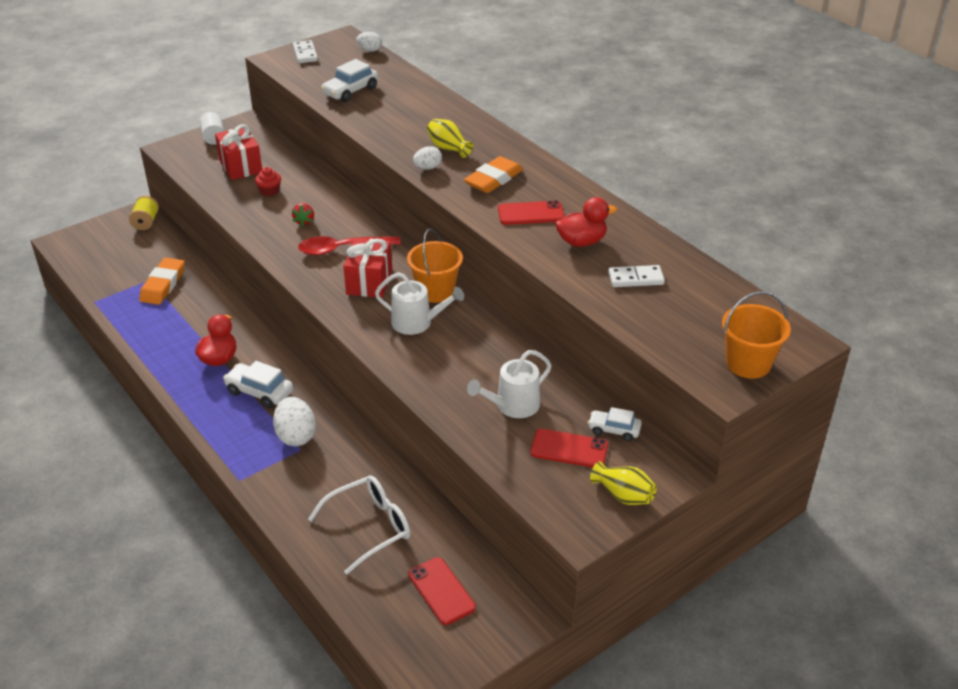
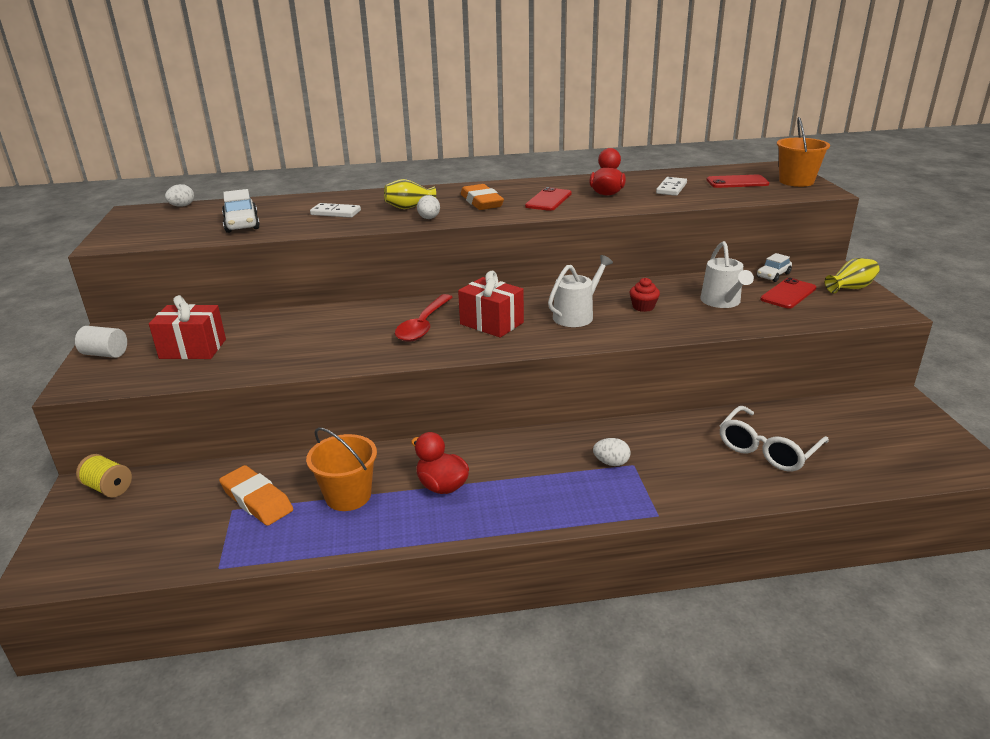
camera: 60 degrees left, 10 degrees down
(259, 392) = (523, 471): white car -> none
(269, 191) = (267, 342): red cupcake -> red cupcake (643, 307)
(296, 436) = (611, 463): white egg -> white egg, size x0.60
(304, 221) = (350, 334): red strawberry -> none
(305, 54) = (127, 230): white domino -> white domino (336, 213)
(370, 527) = (767, 449): white glasses -> white glasses turned 135 degrees counterclockwise
(436, 291) = (538, 299): orange bucket -> orange bucket (348, 496)
(441, 591) = (862, 432): red phone -> red phone (737, 182)

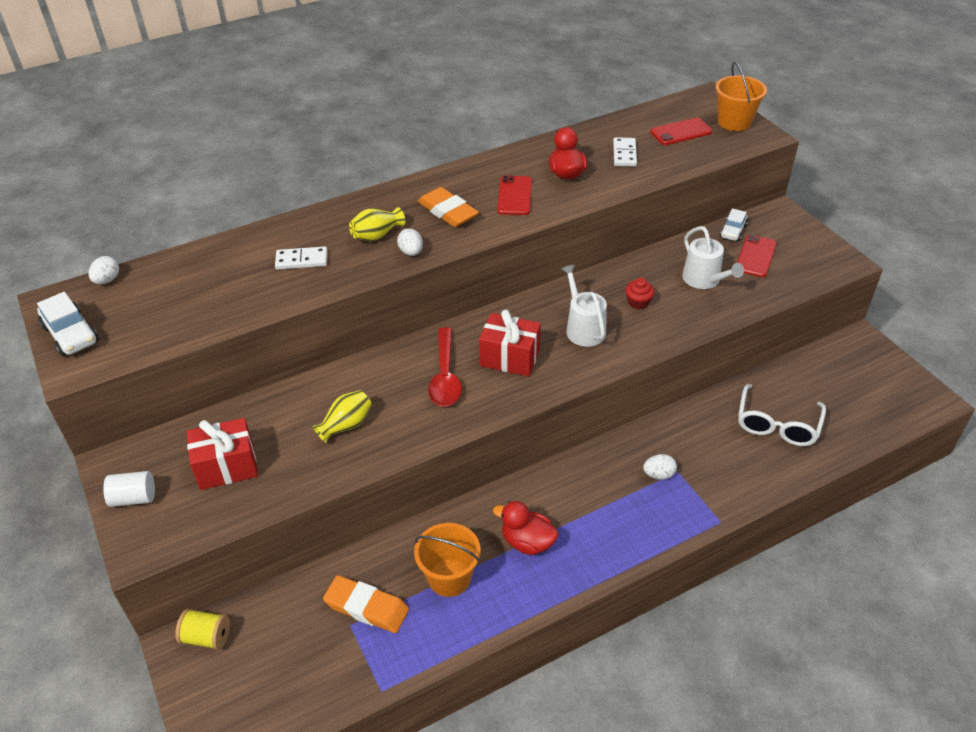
camera: 20 degrees left, 15 degrees up
(242, 224) = (208, 301): white car -> white car (71, 334)
(576, 315) = (583, 328): white watering can -> white watering can turned 45 degrees counterclockwise
(850, 288) = (804, 237): yellow vase -> yellow vase (346, 425)

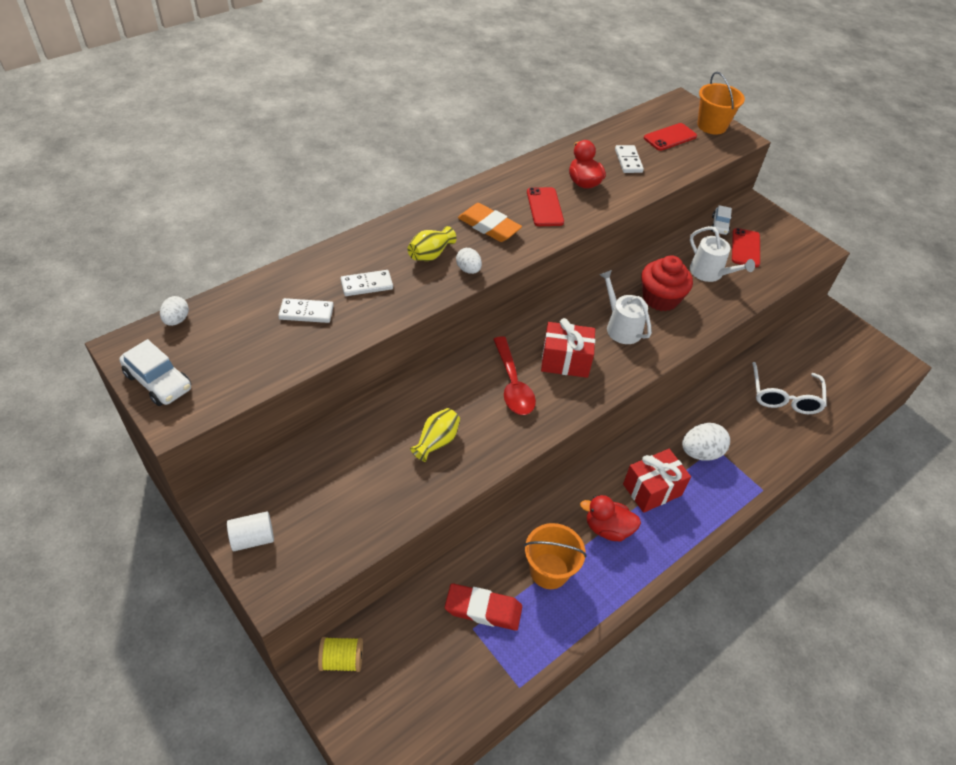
camera: 15 degrees left, 5 degrees up
(227, 467) = (335, 496): red gift -> red gift (652, 489)
(233, 282) = (306, 312): none -> white domino
(367, 607) = (483, 609): orange eraser -> red eraser
(638, 302) = (660, 298): red cupcake -> red cupcake, size x1.94
(658, 474) = (700, 452): white egg -> white egg, size x1.67

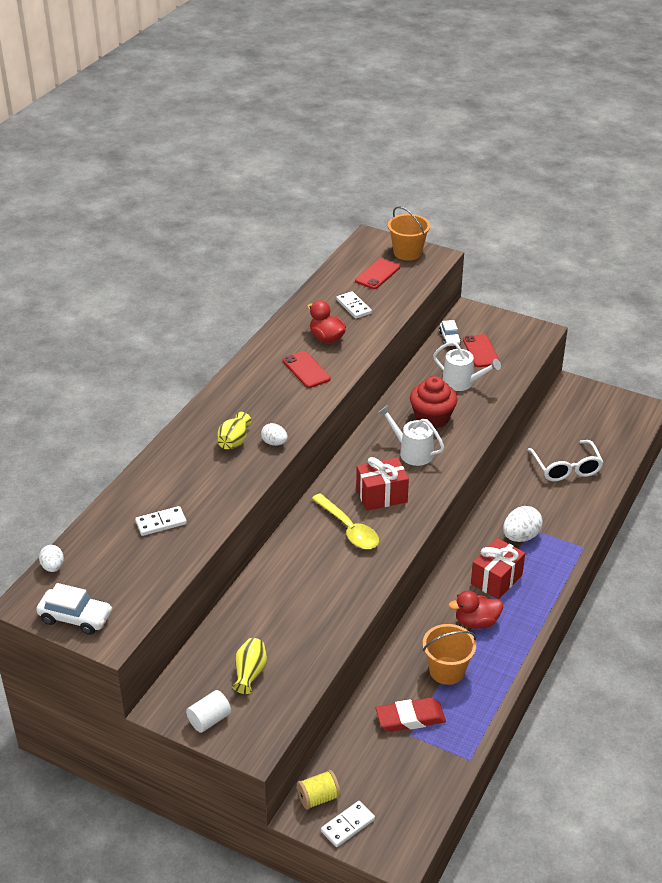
camera: 20 degrees left, 10 degrees down
(367, 285) = (196, 484): white domino -> white domino (347, 825)
(436, 441) = (313, 595): yellow vase -> yellow vase (250, 673)
(489, 226) = (269, 402): orange eraser -> none
(513, 384) = (349, 529): red spoon -> yellow spoon

